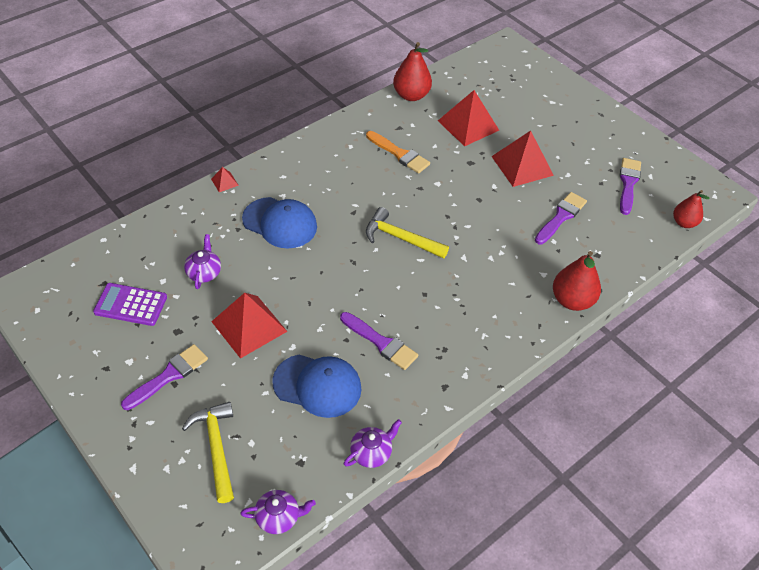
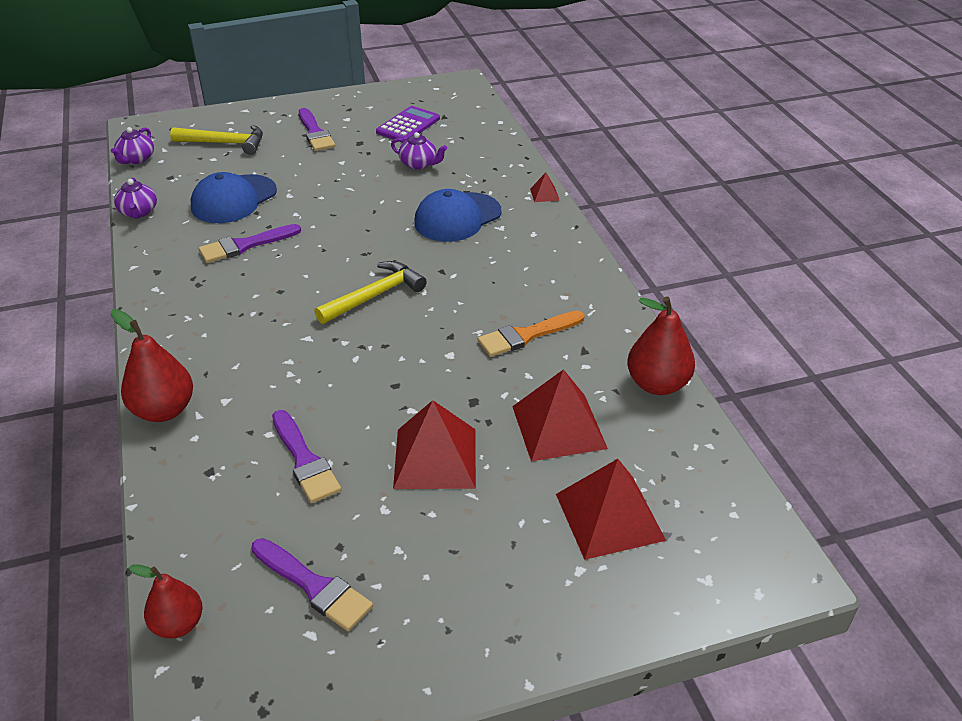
camera: 115 degrees right, 10 degrees down
(249, 326) = (333, 177): red pyramid -> red pyramid (609, 516)

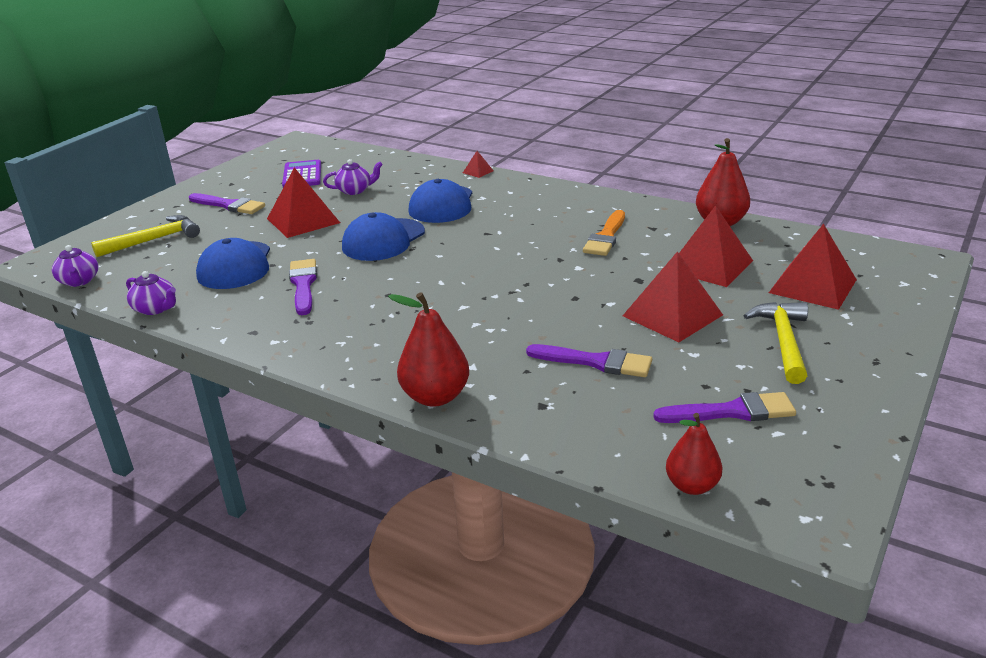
camera: 40 degrees left, 10 degrees down
(245, 245) = (303, 284): purple brush -> purple brush turned 150 degrees clockwise
(338, 177) = (303, 220): none -> red pyramid
(358, 232) = (383, 240): none -> blue cap
(375, 295) = (466, 264): yellow hammer -> yellow hammer (783, 341)

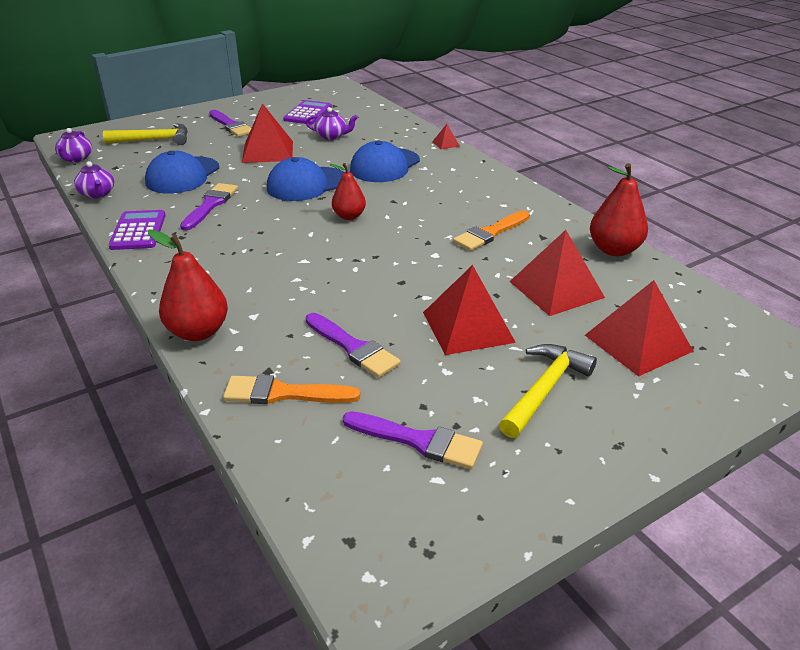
camera: 25 degrees right, 5 degrees up
(253, 329) = (138, 231): none -> purple calculator
(578, 417) = (283, 393): none -> orange brush
(692, 486) = (304, 497): red pear -> red pear (349, 216)

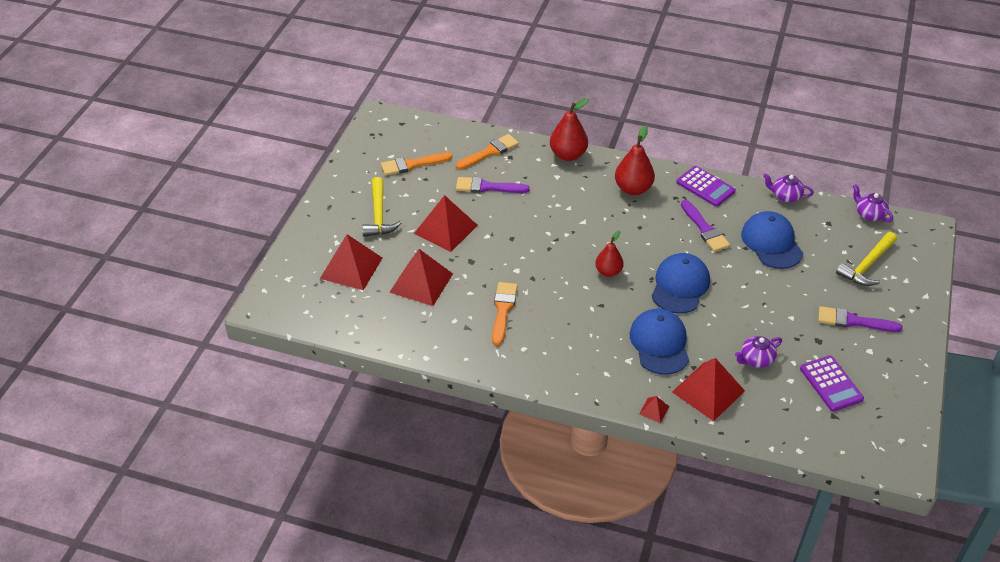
camera: 140 degrees right, 10 degrees up
(268, 151) = (767, 305): red pyramid -> red pyramid (708, 391)
(418, 441) = (412, 164): purple brush -> orange brush
(614, 250) = (411, 341): red pear -> red pear (633, 189)

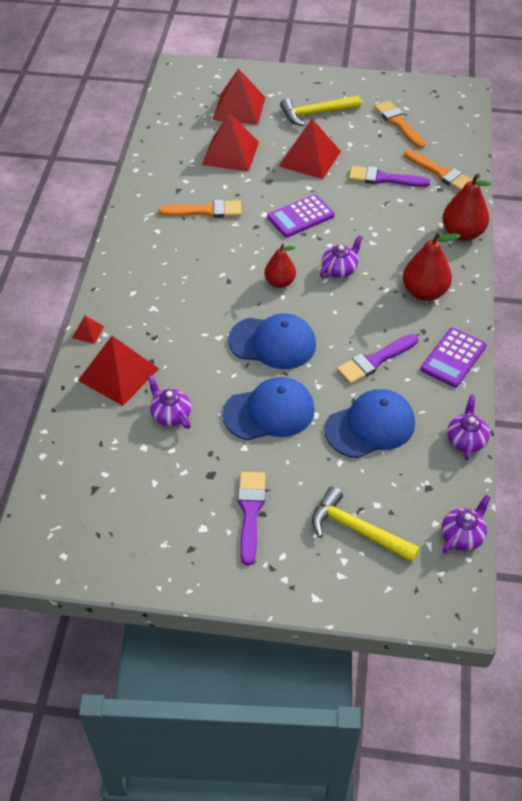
camera: 80 degrees right, 5 degrees up
(487, 187) = (383, 178): purple brush -> purple brush turned 75 degrees counterclockwise
(598, 232) = (340, 269): none -> purple teapot
(659, 343) = (181, 331): blue cap -> blue cap (269, 412)
(831, 384) = (143, 486): purple calculator -> purple calculator (300, 216)

